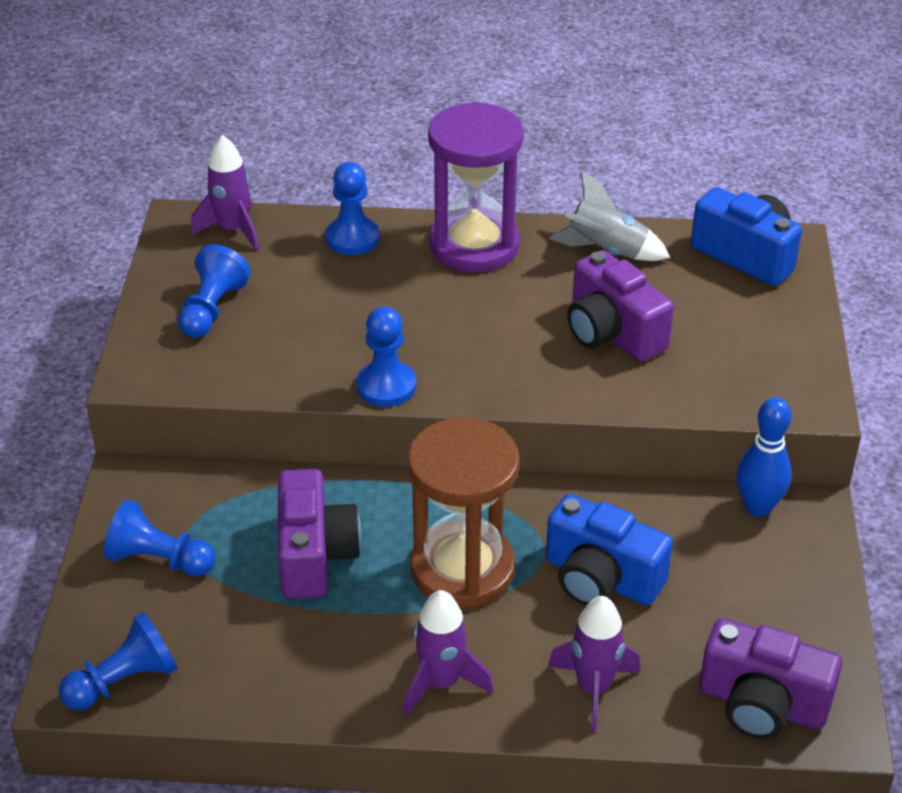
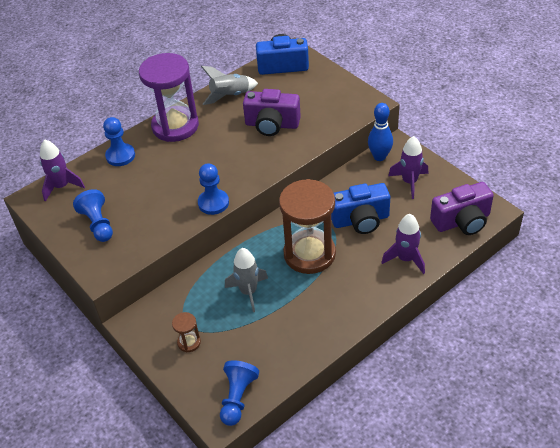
camera: 40 degrees left, 5 degrees up
(159, 560) = (189, 342): blue pawn -> brown hourglass
(314, 555) = (248, 292): purple camera -> grey rocket
(441, 682) = (354, 299): purple rocket -> purple rocket (409, 182)

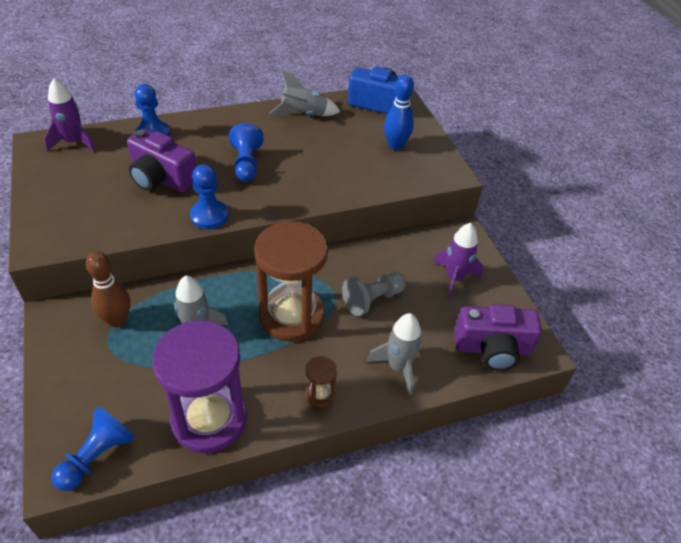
camera: 15 degrees right, 0 degrees up
(98, 224) = (78, 193): blue pawn -> blue pawn (246, 164)
(175, 126) = (228, 125): purple hourglass -> purple hourglass (209, 419)
(184, 307) = (117, 320): none -> brown bowling pin
(189, 342) = (93, 363): brown hourglass -> brown hourglass (320, 394)
(272, 125) = (327, 158): purple camera -> purple camera (161, 179)
(360, 220) = (372, 300): blue camera -> grey pawn
(379, 157) = (436, 237): blue bowling pin -> blue bowling pin (395, 146)
(405, 259) = (398, 367): purple rocket -> grey rocket

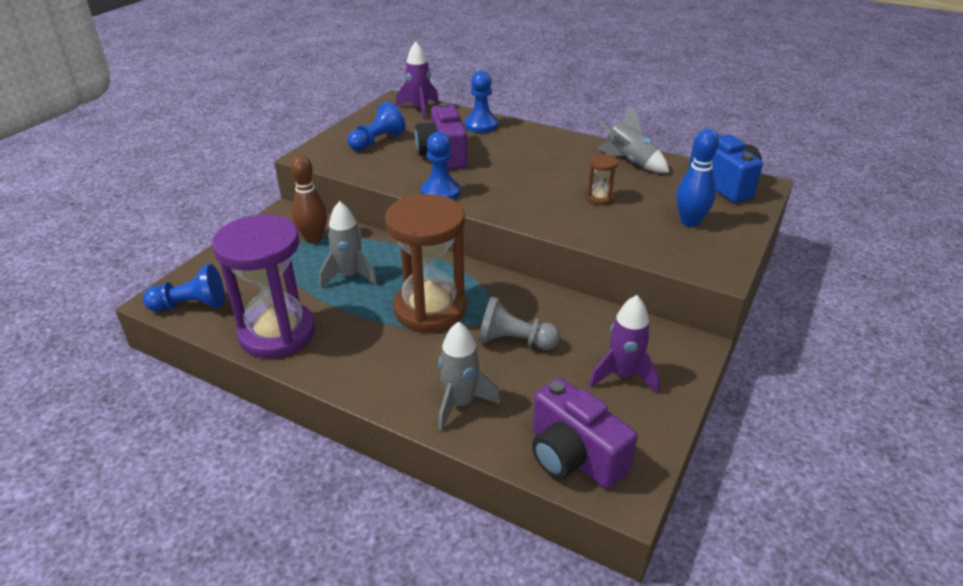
camera: 50 degrees right, 10 degrees down
(246, 164) = (523, 174): blue pawn -> blue pawn (377, 141)
(320, 394) = (370, 374): brown hourglass -> brown hourglass (599, 198)

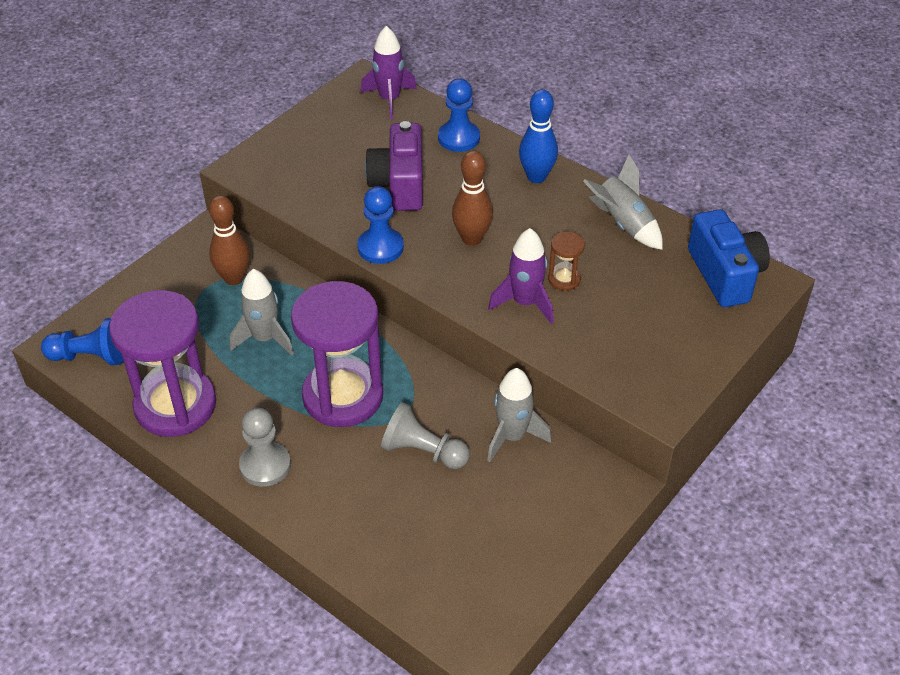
camera: 10 degrees right, 10 degrees up
(372, 369) = (265, 465): none -> grey pawn
(377, 141) = (325, 153): blue pawn -> none
(430, 309) = (343, 396): brown hourglass -> purple hourglass
(460, 403) = (346, 520): grey rocket -> grey rocket (512, 436)
(514, 181) = (472, 238): none -> brown bowling pin
(574, 456) = (443, 597): purple camera -> none
(623, 376) = (526, 512): purple rocket -> purple rocket (525, 303)
(690, 222) = (657, 330): blue bowling pin -> blue bowling pin (536, 177)

